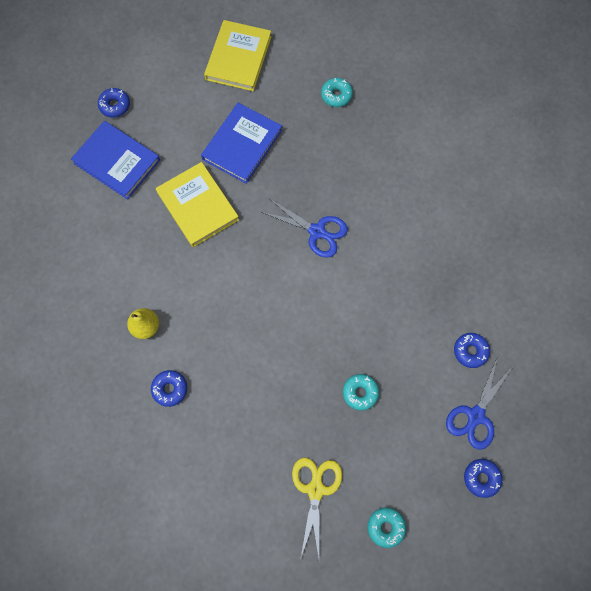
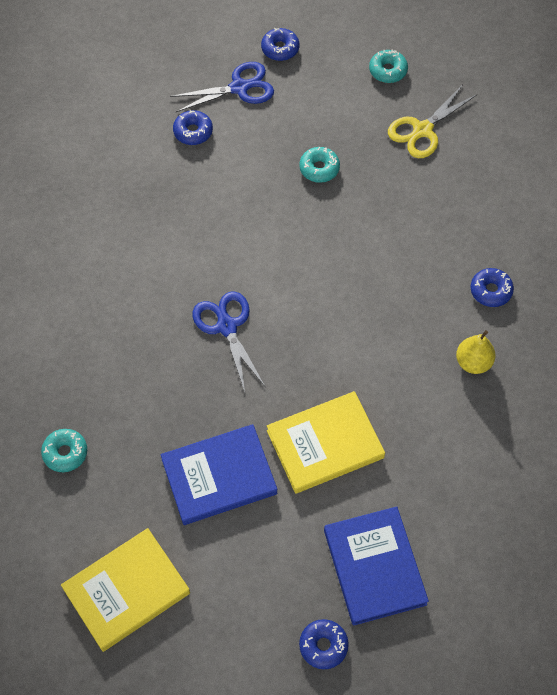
camera: 140 degrees left, 10 degrees down
(197, 206) = (325, 444): yellow book -> yellow book turned 60 degrees clockwise

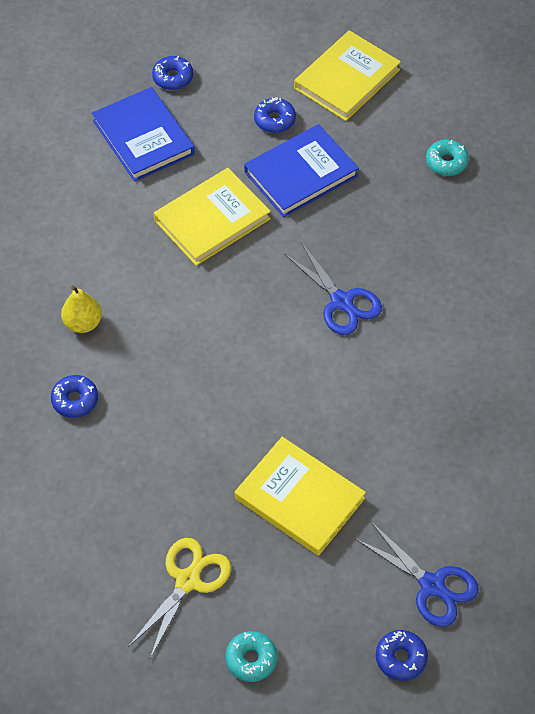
camera: 165 degrees right, 5 degrees down
(193, 132) = (464, 510): blue donut -> blue donut (274, 120)
(239, 88) = (432, 585): blue scissors -> blue scissors turned 105 degrees counterclockwise
(319, 168) = (299, 498): turquoise donut -> yellow book

